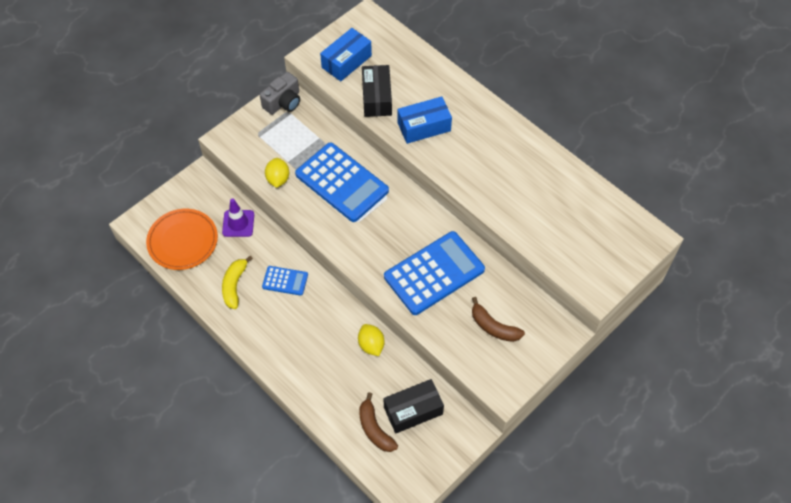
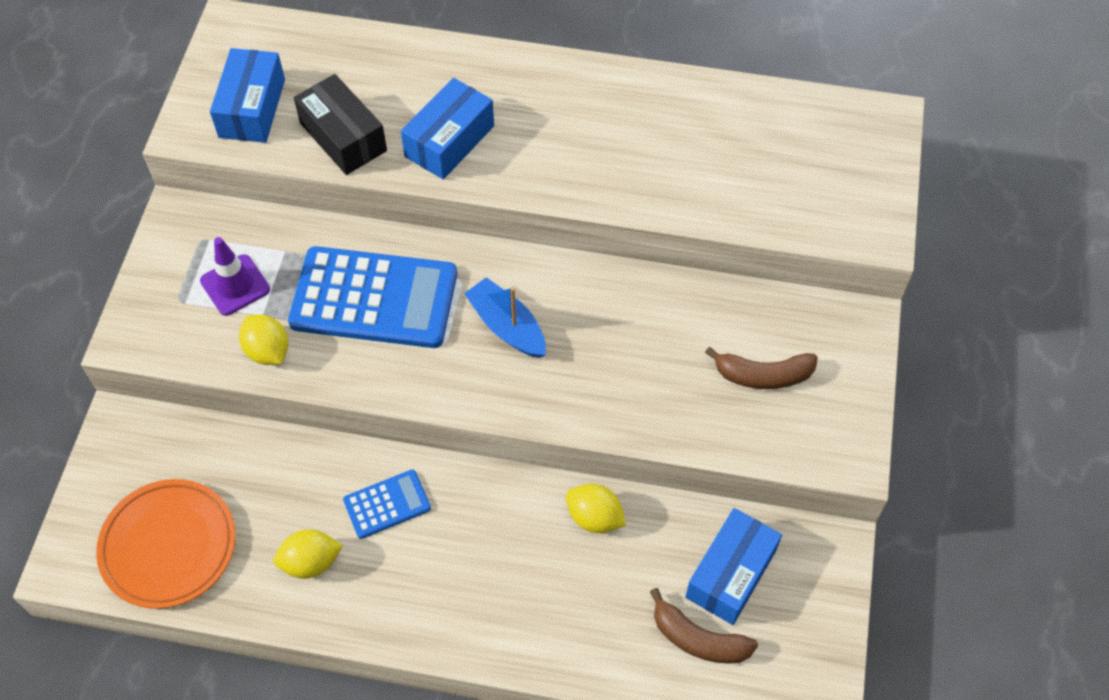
camera: 35 degrees left, 0 degrees up
(234, 285) = (311, 562): yellow banana -> yellow lemon
(238, 223) = (241, 462): purple traffic cone -> purple traffic cone (235, 285)
(283, 102) = (183, 229): grey camera -> none
(391, 231) = (507, 326): none -> blue boat
(413, 410) = (731, 574): black box -> blue box
(434, 273) = (619, 350): blue calculator -> none

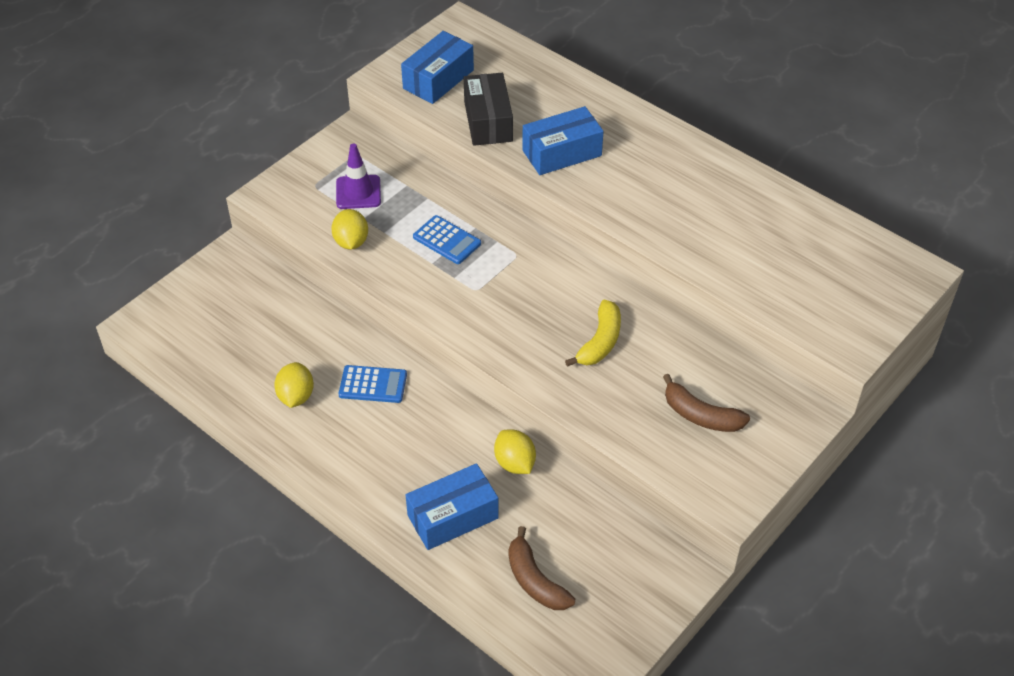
camera: 30 degrees right, 10 degrees down
(168, 546) = (211, 342): orange plate -> none
(311, 562) = (296, 396): yellow lemon -> yellow lemon turned 75 degrees clockwise
(374, 298) = (447, 240): blue calculator -> blue calculator, size x0.48
(507, 326) = (528, 298): blue boat -> none
(612, 341) = (600, 342): none -> yellow banana
(731, 574) = (591, 550): blue box -> blue box (453, 517)

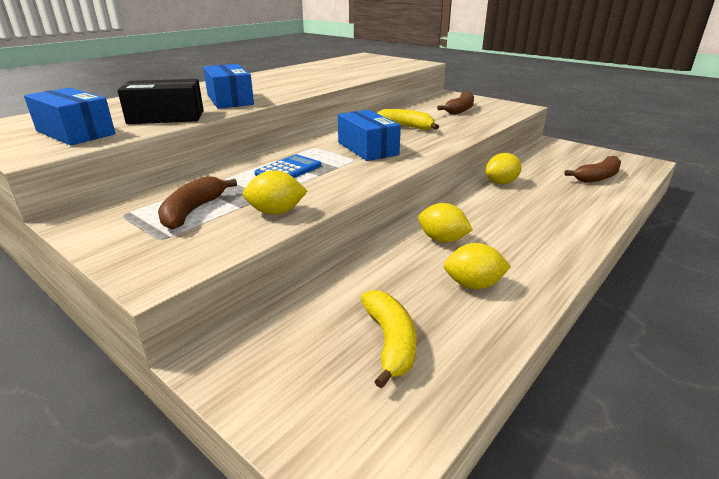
camera: 90 degrees left, 20 degrees down
(235, 339) = (390, 342): none -> yellow banana
(358, 192) = (193, 211): purple traffic cone -> brown banana
(373, 384) = (442, 240): blue calculator -> yellow lemon
(453, 517) = (567, 203): blue box -> blue box (367, 148)

